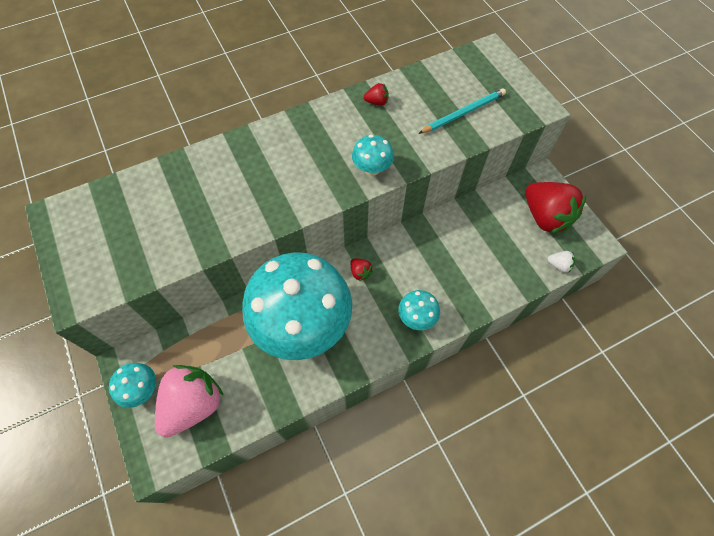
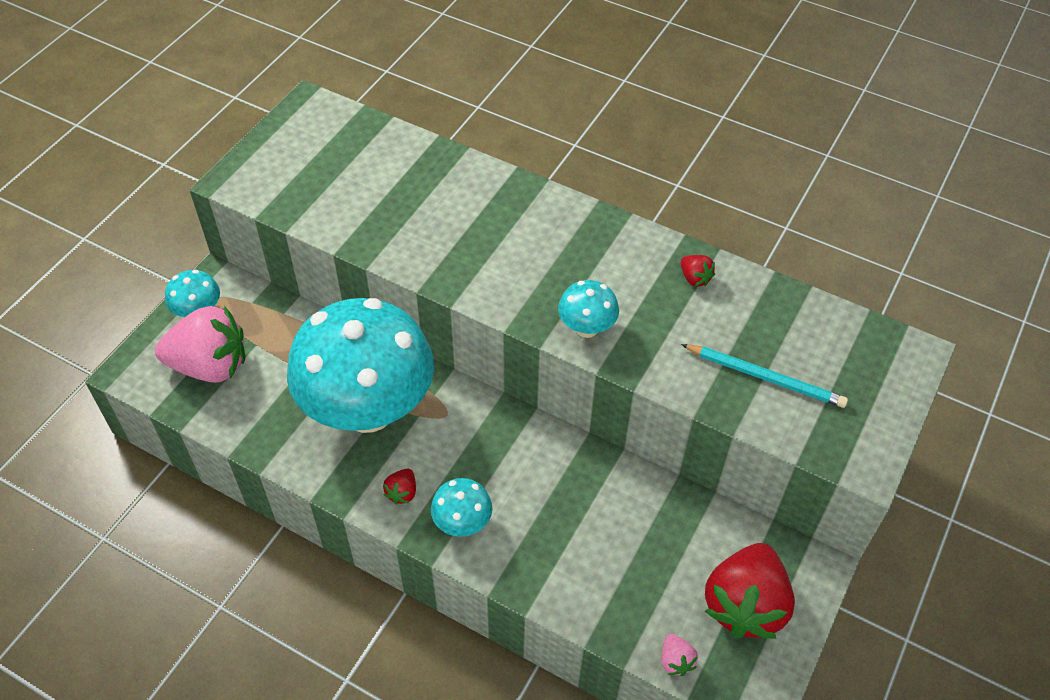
camera: 55 degrees right, 10 degrees down
(360, 272) = (480, 428): red strawberry -> red strawberry (402, 493)
(558, 265) = (675, 661): white strawberry -> pink strawberry

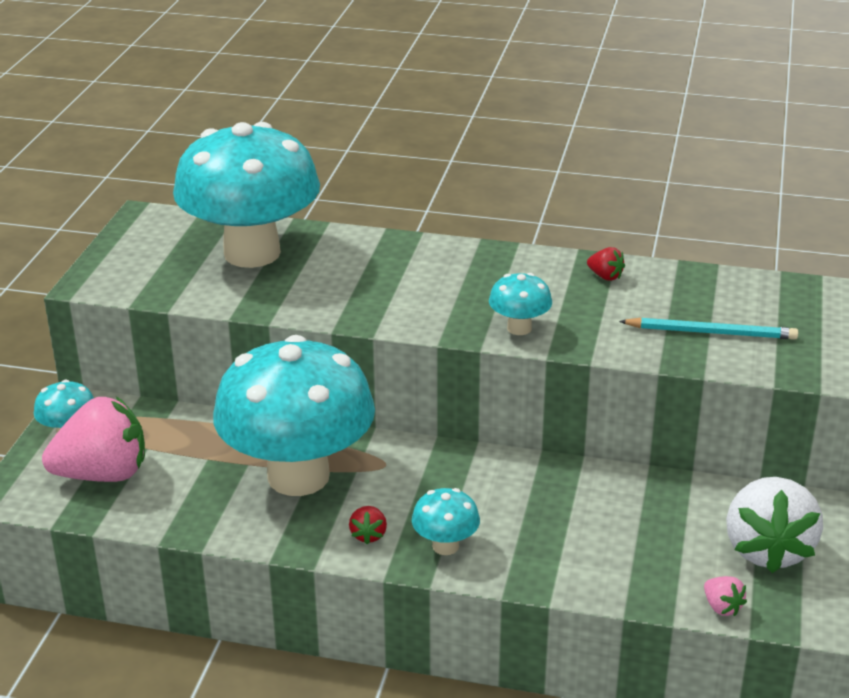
camera: 15 degrees left, 20 degrees down
(385, 173) = (252, 253): none -> turquoise mushroom
(744, 605) = (767, 549): red strawberry -> white strawberry

